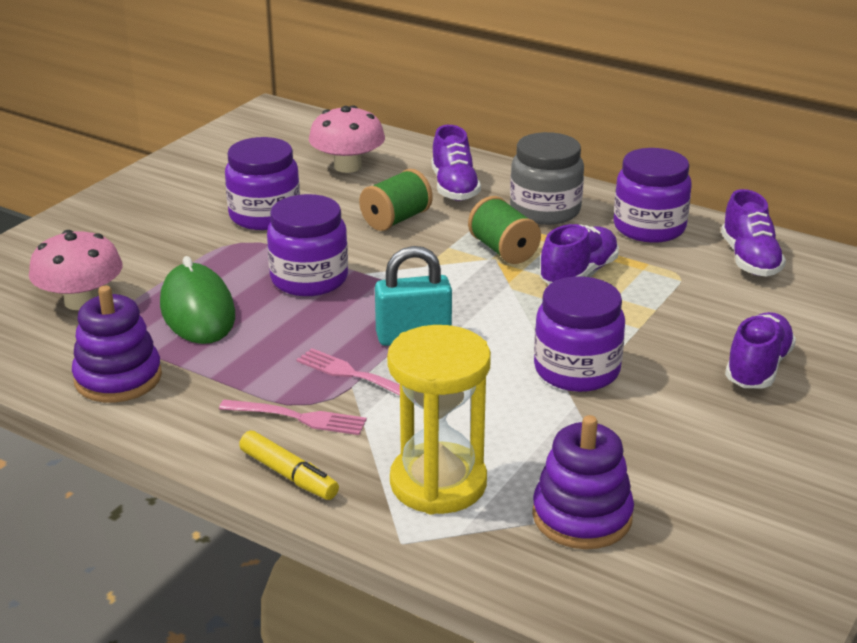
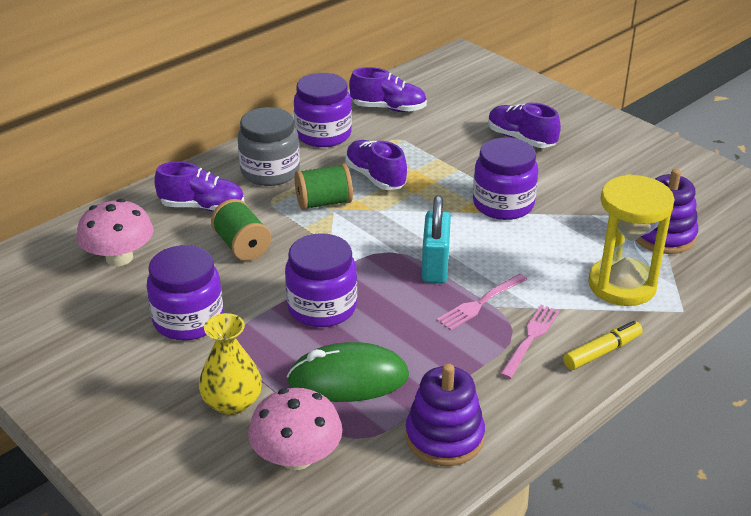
camera: 75 degrees left, 5 degrees up
(151, 257) = (232, 402): none -> yellow vase

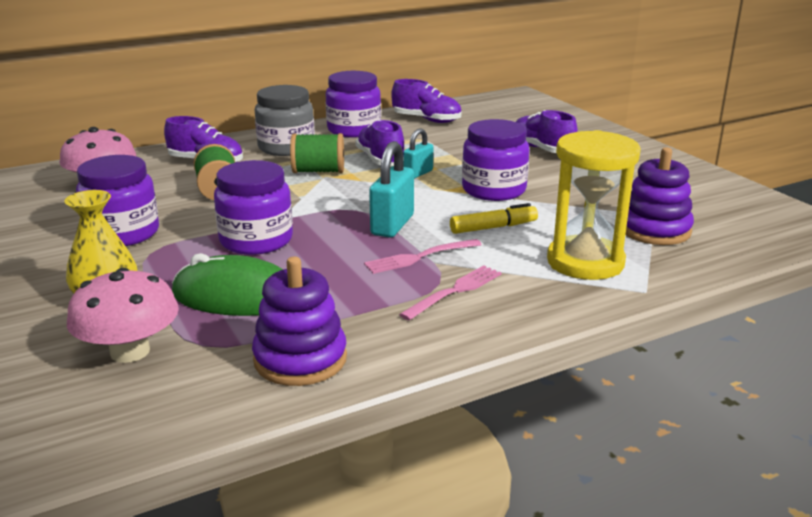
camera: 15 degrees right, 10 degrees down
(422, 191) = (418, 173): none -> turquoise padlock
(602, 352) = (530, 313): yellow marker -> yellow marker (493, 227)

